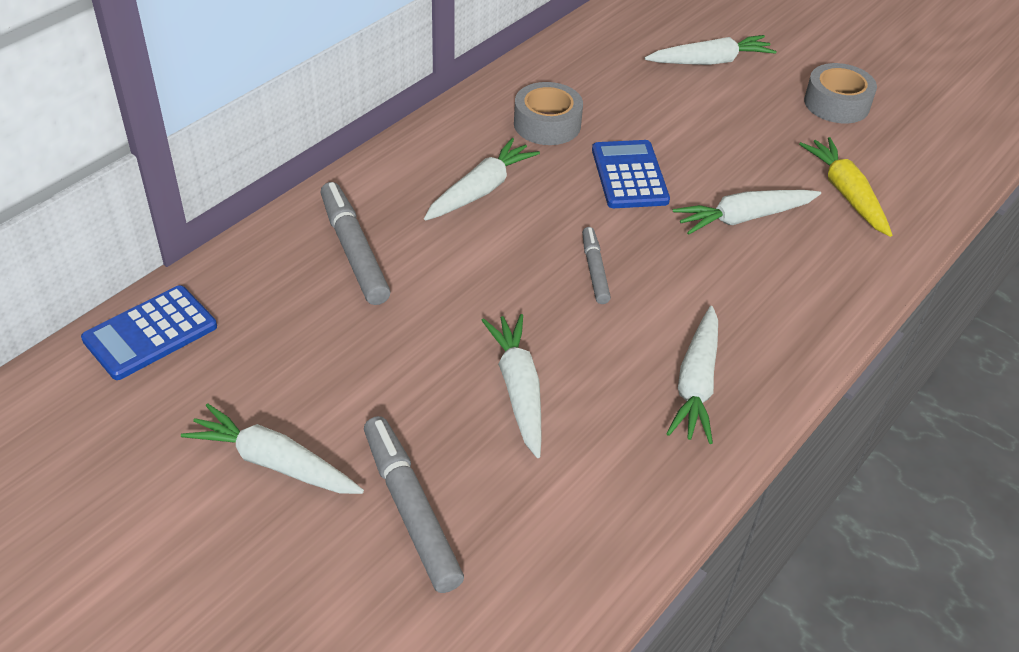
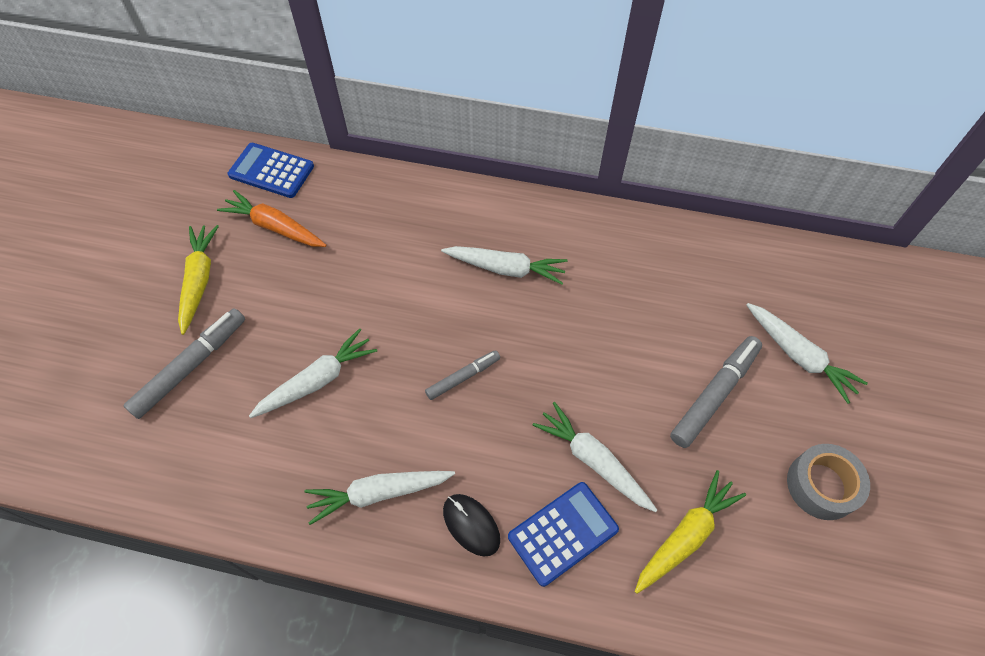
camera: 65 degrees right, 15 degrees up
(251, 358) = (275, 227): none -> orange carrot
(274, 463) = (199, 281): white carrot -> yellow carrot
(354, 251) = (397, 228): grey marker -> grey marker (714, 394)
(547, 124) = (613, 275): grey tape -> none
(629, 175) = (590, 356): blue calculator -> blue calculator (563, 533)
(768, 325) = (471, 525): none -> black mouse

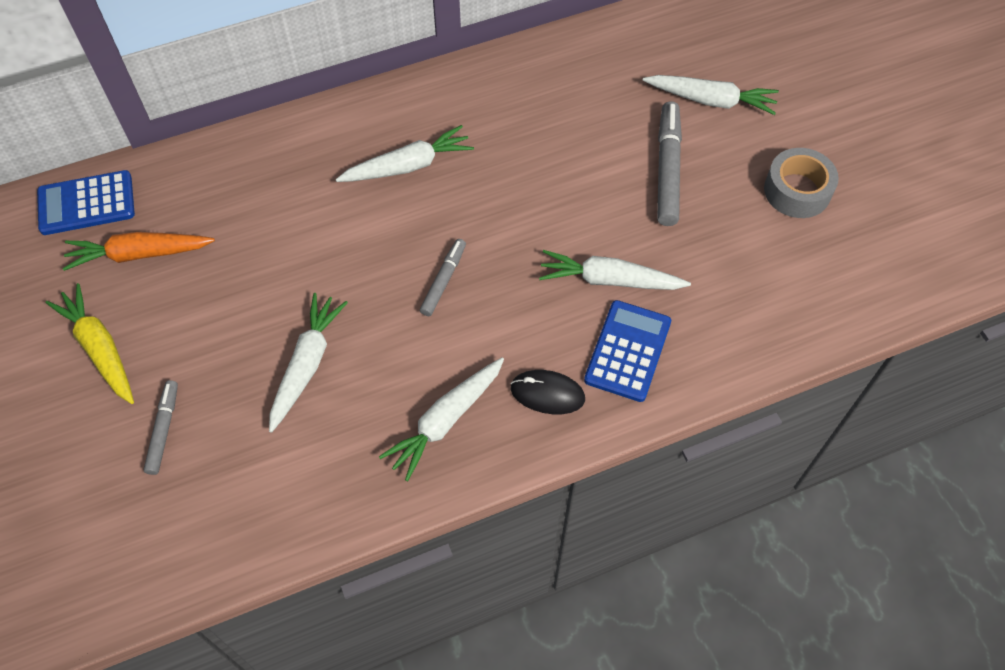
camera: 35 degrees left, 0 degrees up
(191, 366) = (163, 430): grey marker -> grey marker, size x0.59
(685, 536) = (724, 292): yellow carrot -> none

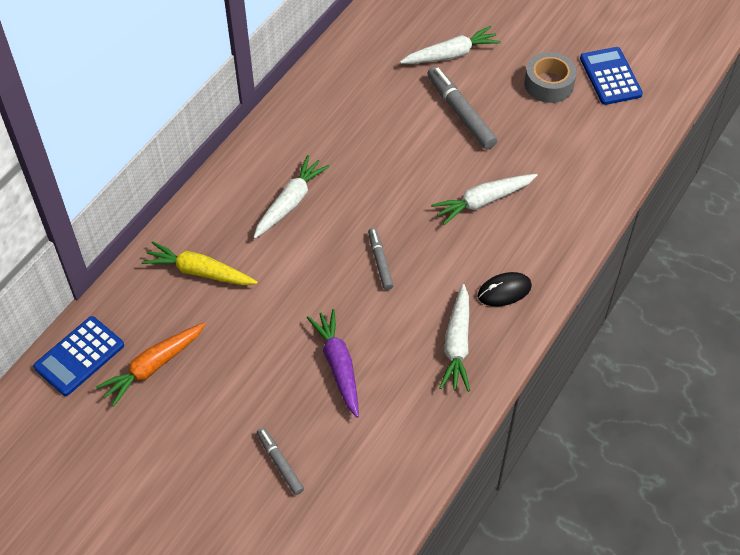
camera: 35 degrees left, 5 degrees down
(100, 349) = (185, 442): yellow carrot -> yellow carrot (200, 272)
(306, 365) = (338, 366): white carrot -> purple carrot
(627, 351) = (530, 237): blue calculator -> blue calculator (610, 76)

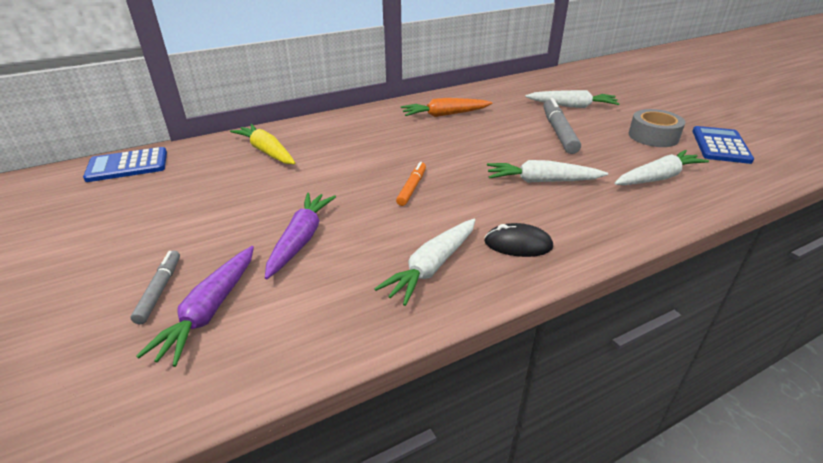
camera: 30 degrees right, 20 degrees down
(153, 366) = (163, 187): orange carrot -> orange carrot (445, 115)
(290, 202) = (374, 139): white carrot -> white carrot (657, 178)
(335, 459) = (210, 310): none -> purple carrot
(380, 261) = (412, 188): grey marker -> orange marker

